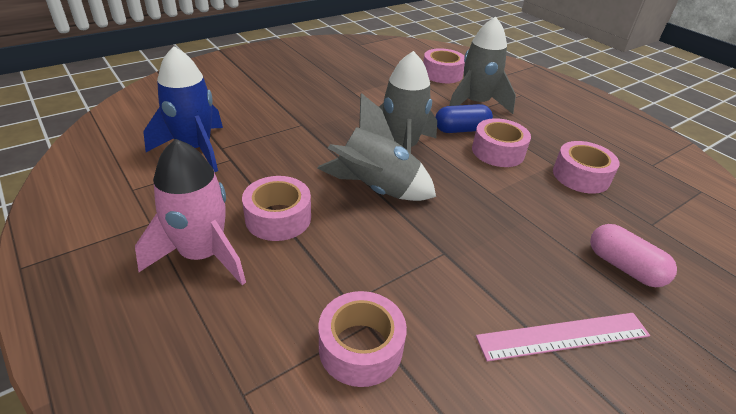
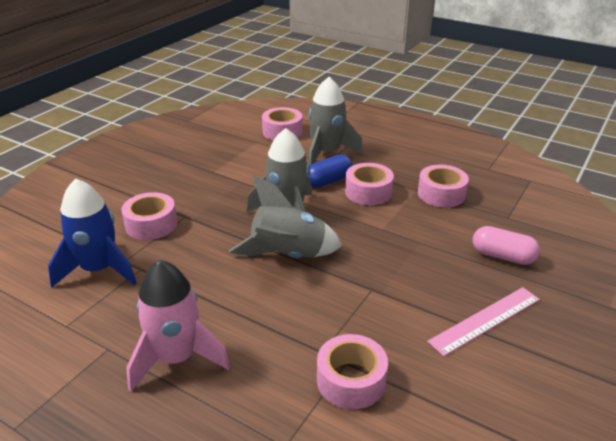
camera: 20 degrees left, 5 degrees down
(278, 218) = (221, 306): pink tape -> pink tape (151, 224)

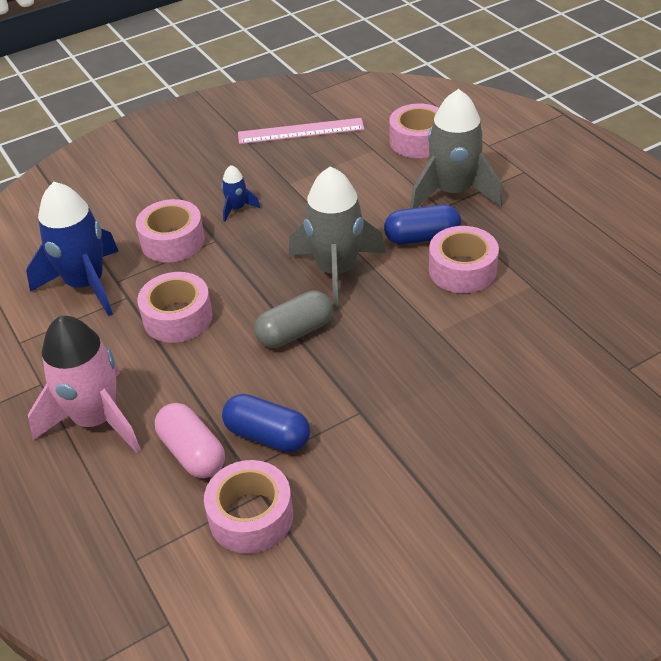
camera: 30 degrees right, 10 degrees up
(186, 194) = (237, 208): none -> blue rocket
(288, 255) = (295, 332): grey rocket -> grey capsule
(320, 324) = (267, 435): none -> blue capsule
(441, 194) = (562, 303): pink tape -> pink tape (178, 317)
(485, 320) = (467, 505): pink ruler -> pink ruler (301, 131)
(503, 256) = (568, 425): pink capsule -> pink capsule (192, 453)

